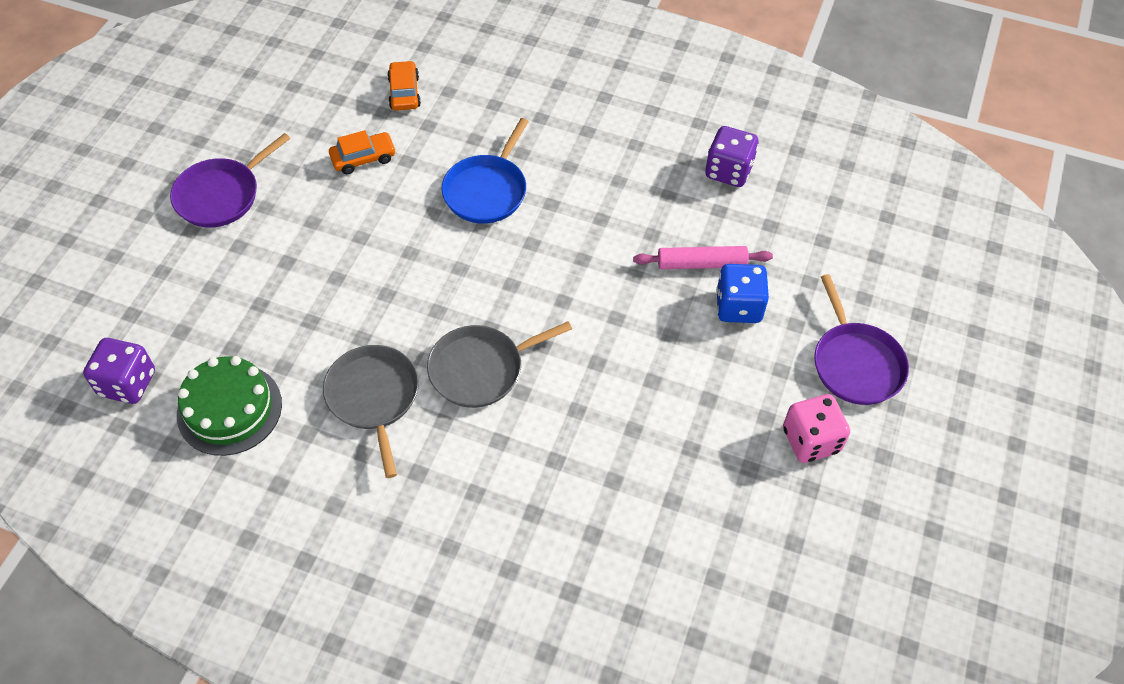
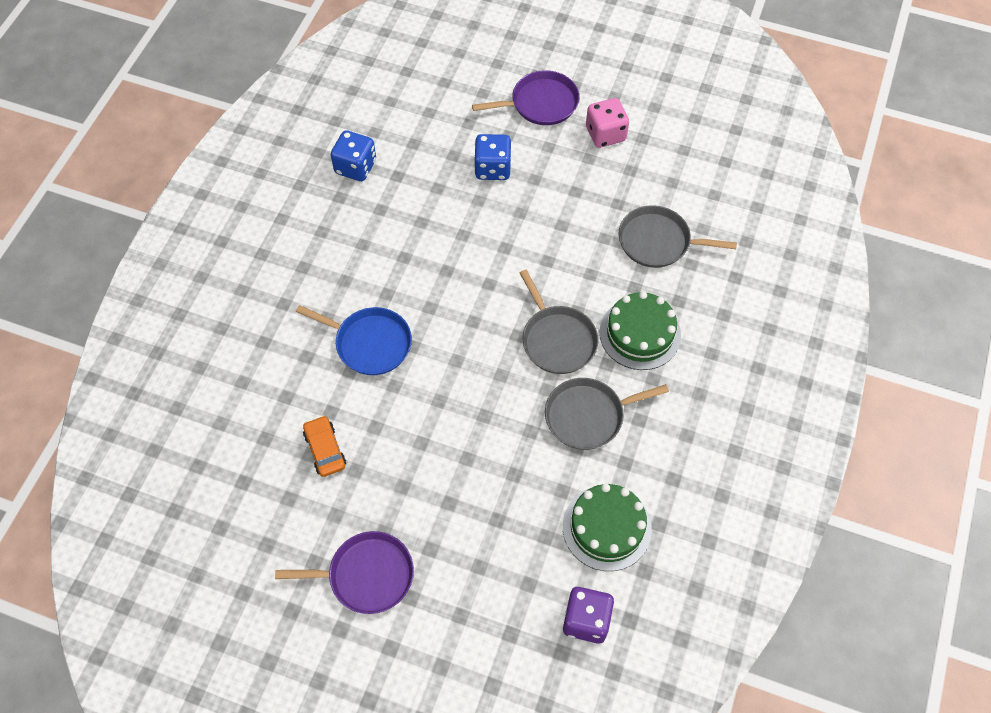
camera: 90 degrees left, 5 degrees up
(221, 195) = (366, 575): purple pan -> purple pan turned 45 degrees counterclockwise
(404, 92) = (240, 421): orange car -> none
(484, 462) = (640, 334): none -> green cake
(629, 495) = (658, 241): none -> grey pan
(701, 263) = (451, 190): pink rolling pin -> none
(728, 171) = (355, 167): purple dice -> blue dice

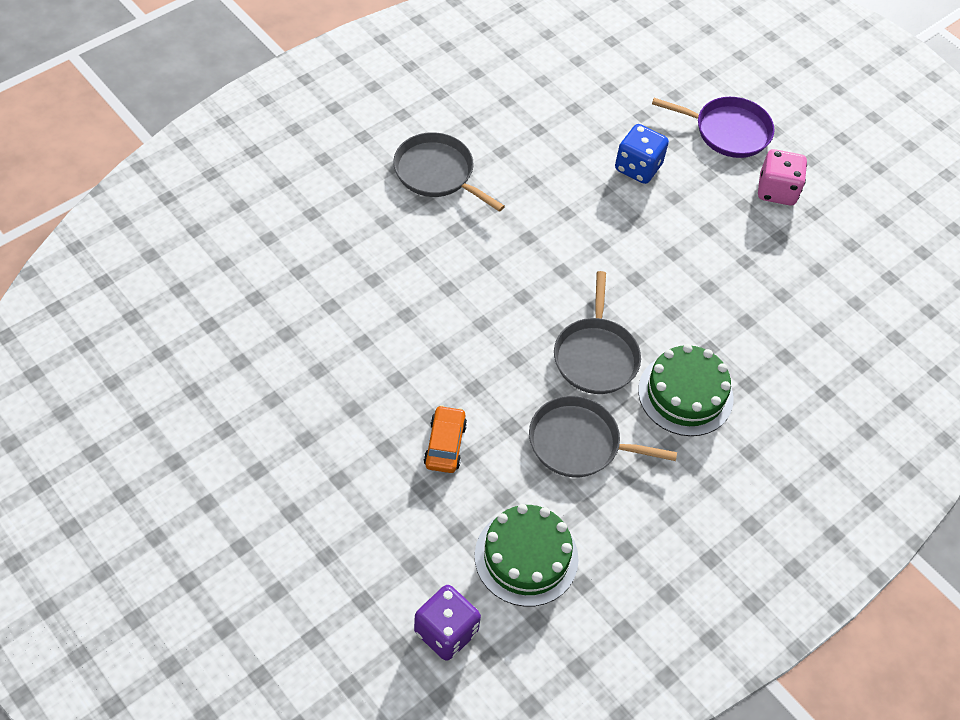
camera: 25 degrees right, 5 degrees down
(325, 450) = (302, 337): orange car -> orange car (445, 444)
(355, 167) = (503, 103): blue dice -> none
(366, 575) = (263, 469): purple pan -> none
(369, 343) = (409, 265): blue pan -> none
(658, 241) = (764, 317): grey pan -> grey pan (437, 173)

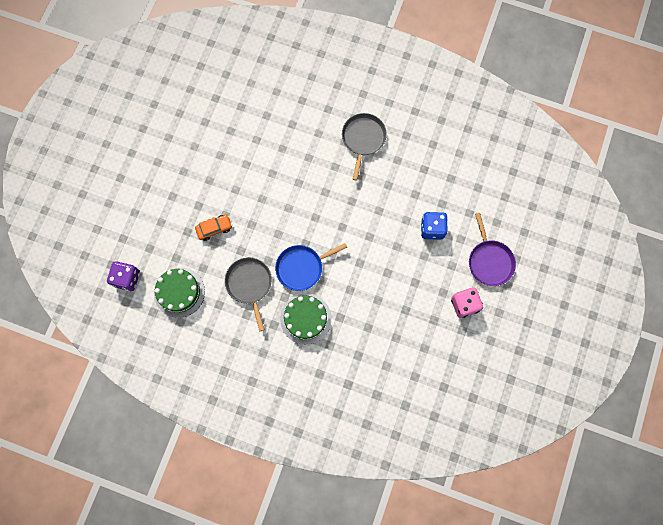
camera: 65 degrees right, 20 degrees up
(595, 356) = (302, 267): grey pan -> blue pan

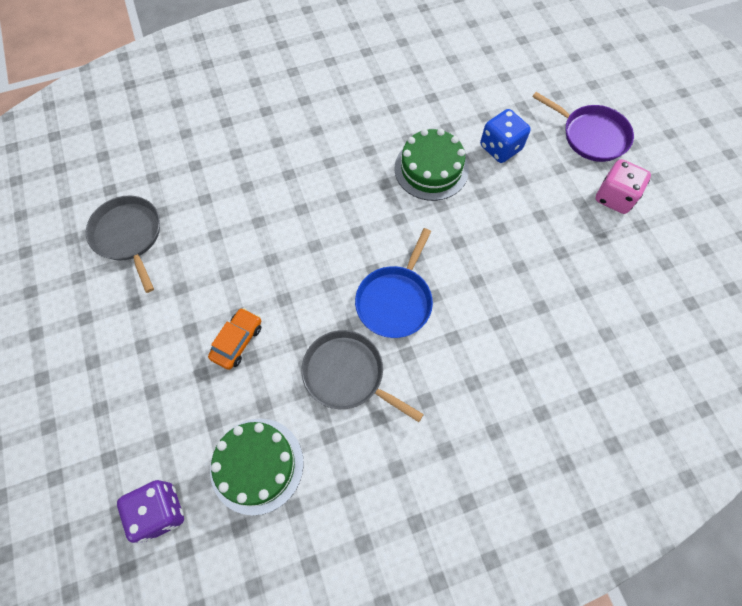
camera: 40 degrees left, 10 degrees down
(305, 318) = (458, 358): green cake -> green cake (431, 169)
(363, 139) = (335, 113): grey pan -> grey pan (129, 236)

